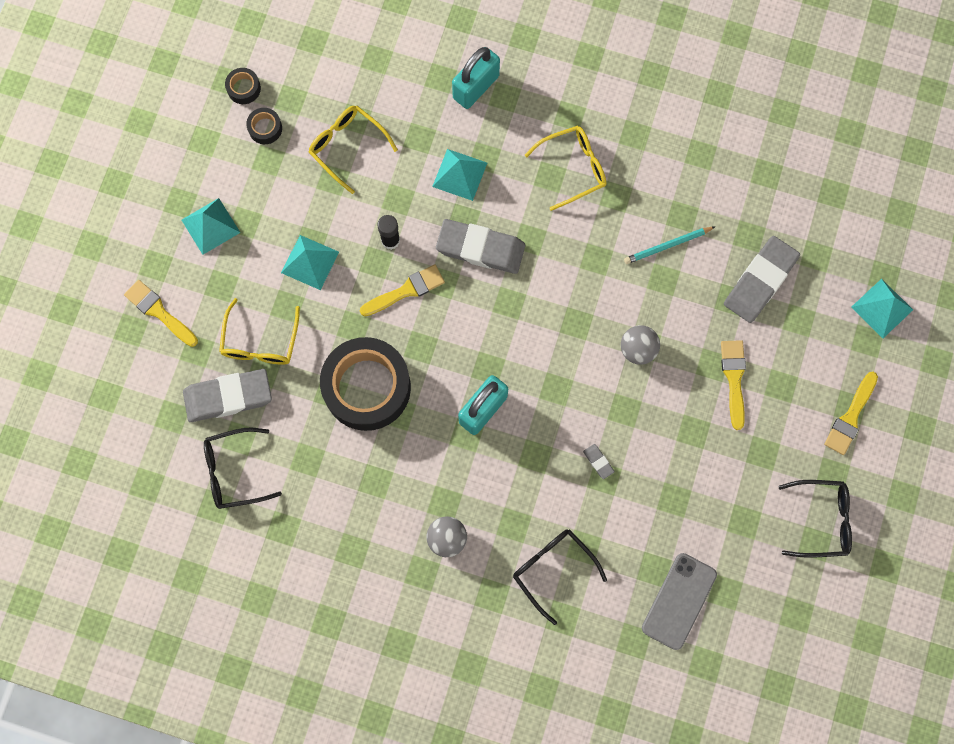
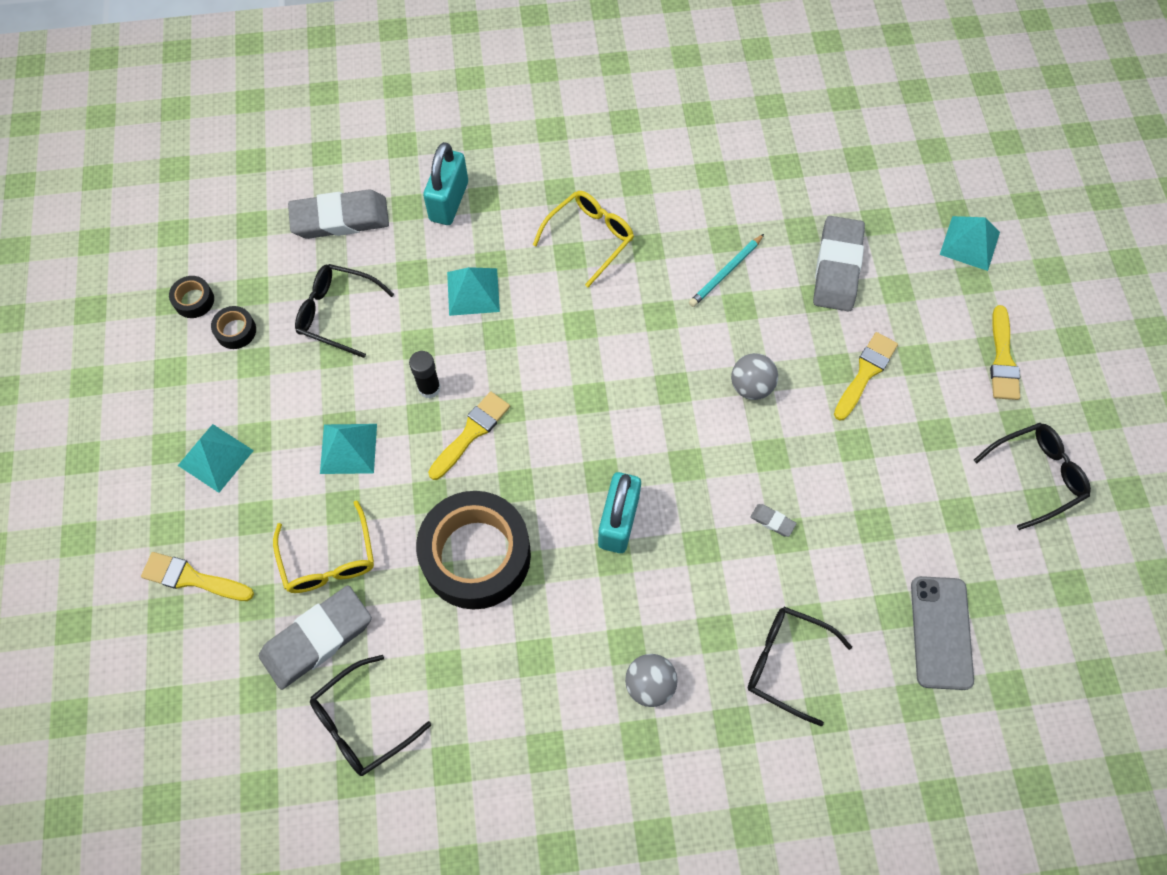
camera: 25 degrees left, 10 degrees down
(347, 147) = (337, 313): yellow glasses -> black glasses
(480, 248) = (532, 355): grey eraser -> grey eraser (340, 218)
(734, 379) = (865, 373): yellow brush -> yellow brush turned 60 degrees clockwise

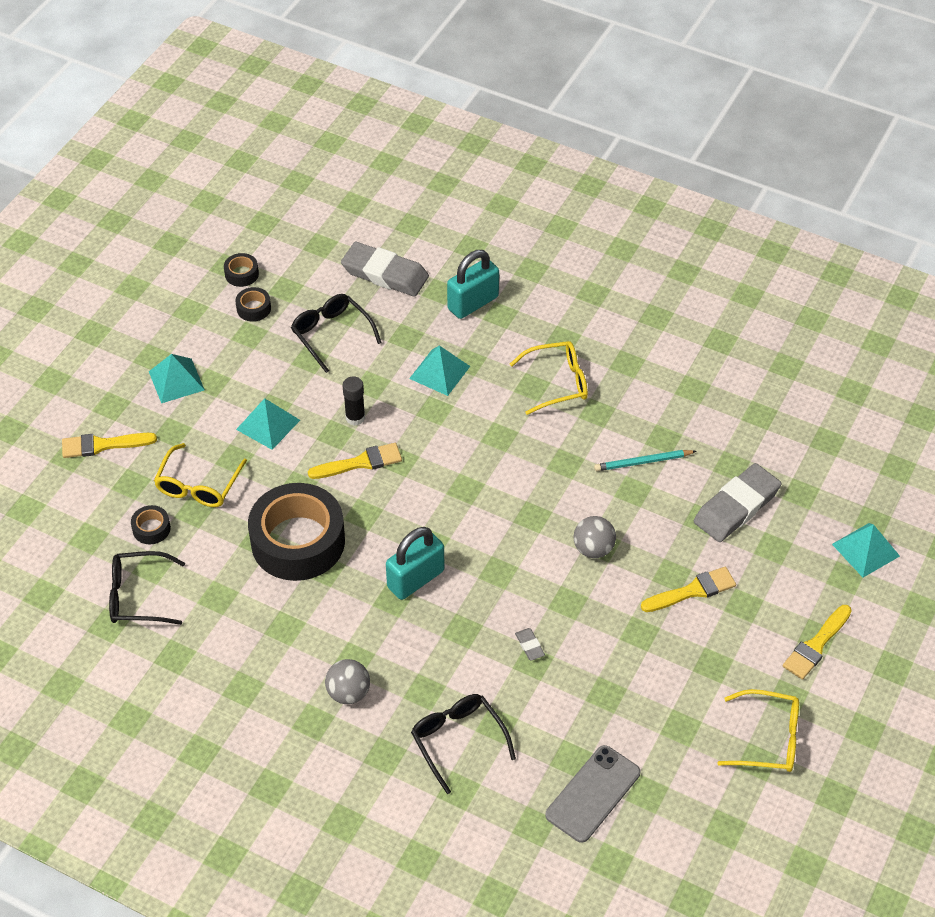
camera: 35 degrees right, 15 degrees down
(192, 578) = (103, 445): yellow brush -> yellow brush turned 60 degrees counterclockwise
(317, 639) = (151, 529): grey eraser -> black tape
(1036, 475) = (768, 739): black glasses -> yellow glasses

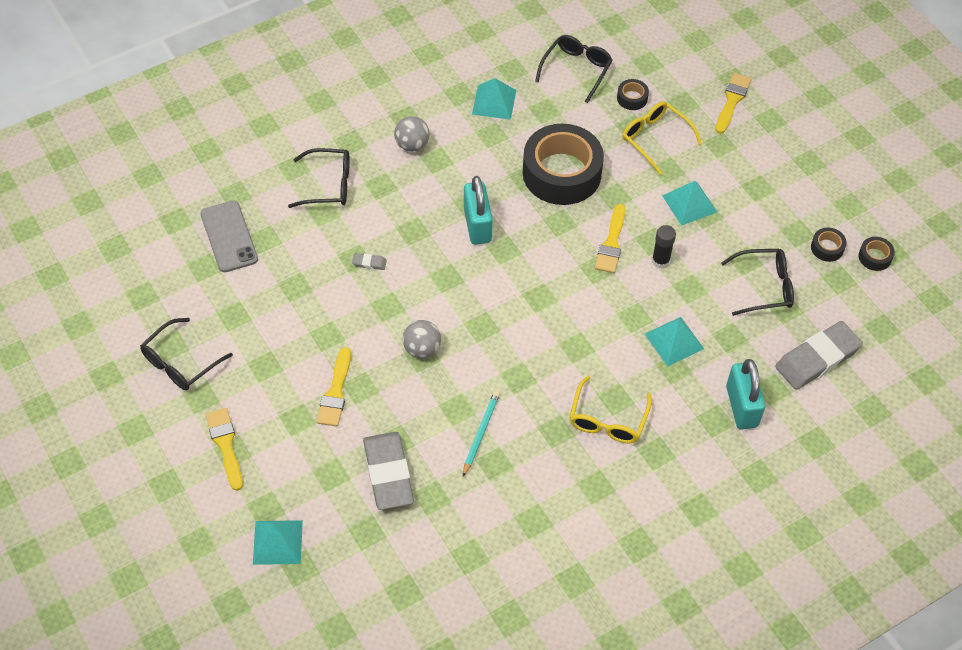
camera: 120 degrees right, 5 degrees up
(176, 380) = (773, 167): turquoise pyramid -> turquoise pyramid (494, 102)
(768, 739) = (180, 362): yellow glasses -> black glasses

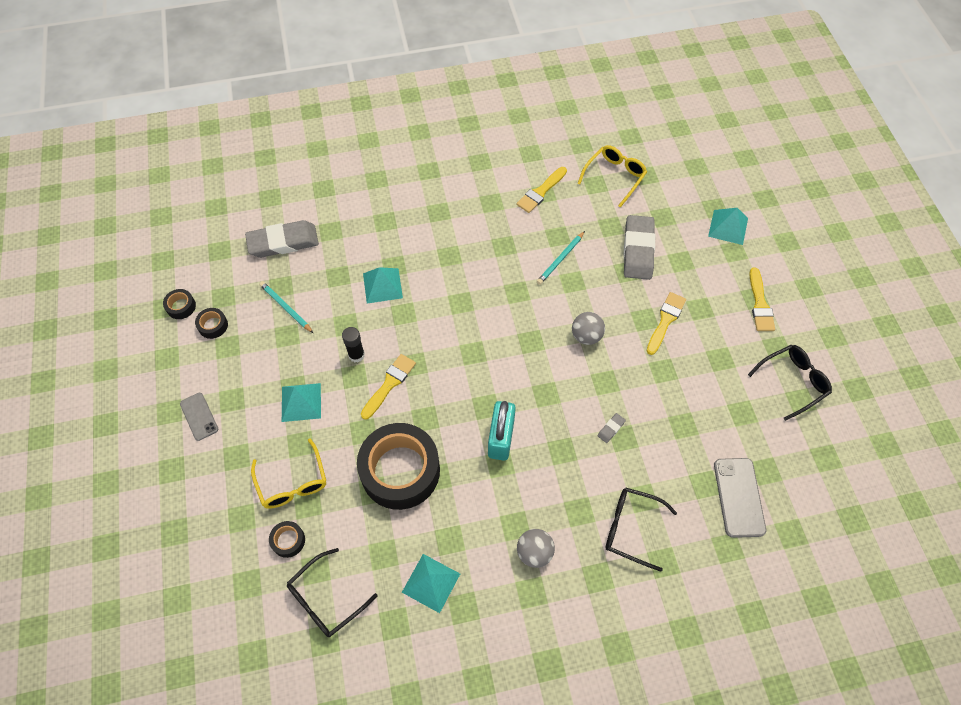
camera: 160 degrees left, 5 degrees up
(369, 263) = (611, 429): grey eraser -> grey eraser turned 75 degrees counterclockwise
(607, 420) = (462, 243): yellow glasses -> yellow glasses (614, 177)
(732, 101) = (192, 504): yellow brush -> yellow brush (540, 192)
(741, 406) = (360, 225): turquoise padlock -> none
(764, 287) = (286, 308): black glasses -> turquoise pencil
(778, 165) = (199, 416): none -> grey phone

